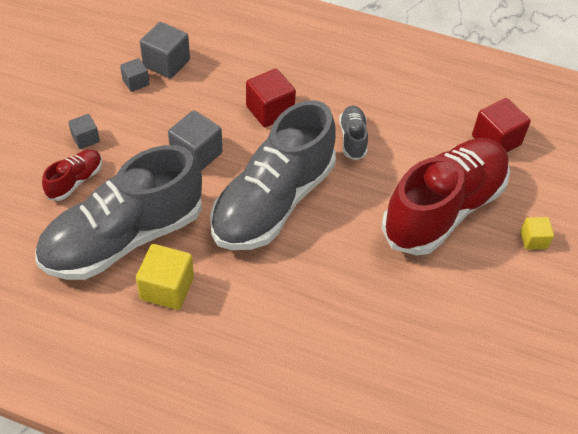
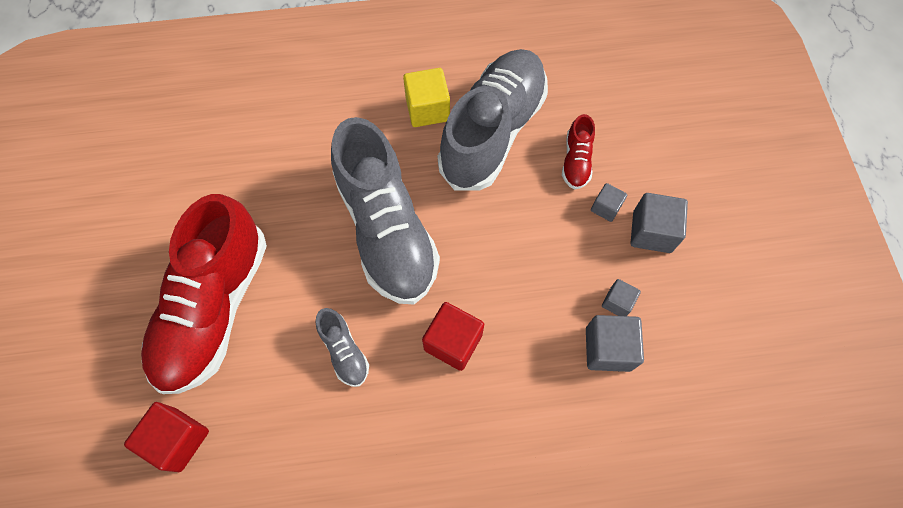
camera: 155 degrees right, 15 degrees up
(196, 154) = (491, 245): grey cube -> grey cube (652, 232)
(273, 202) = (386, 230): grey shoe -> grey shoe turned 150 degrees clockwise
(533, 240) = (112, 317): yellow cube -> none

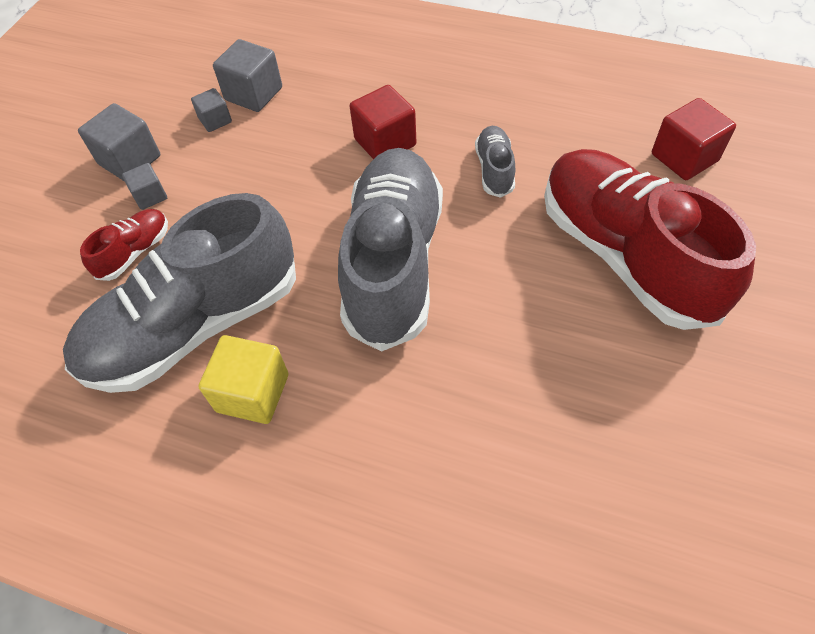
camera: 150 degrees left, 10 degrees down
(214, 308) = (624, 255): red shoe -> red shoe turned 75 degrees counterclockwise

